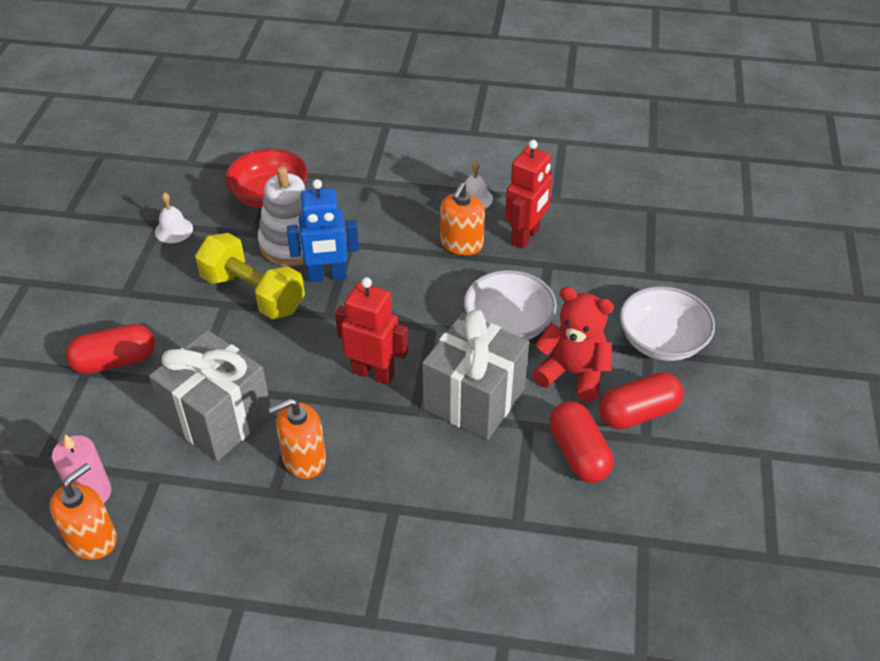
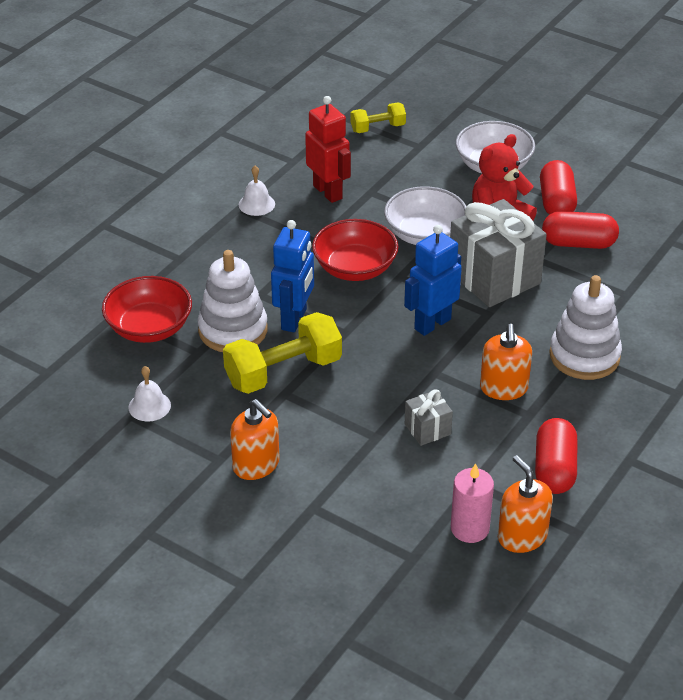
camera: 65 degrees left, 5 degrees down
(115, 361) = (313, 484): red capsule -> red capsule (554, 469)
(218, 418) = (427, 429): grey gift -> grey gift, size x0.47
(373, 373) = (432, 324): red robot -> blue robot
(389, 514) = (584, 356): none -> white stacking toy
(424, 292) = (355, 268): none -> red bowl
(461, 244) = (311, 229): orange soap dispenser -> orange soap dispenser (256, 465)
(654, 236) = (378, 128): none -> yellow dumbbell

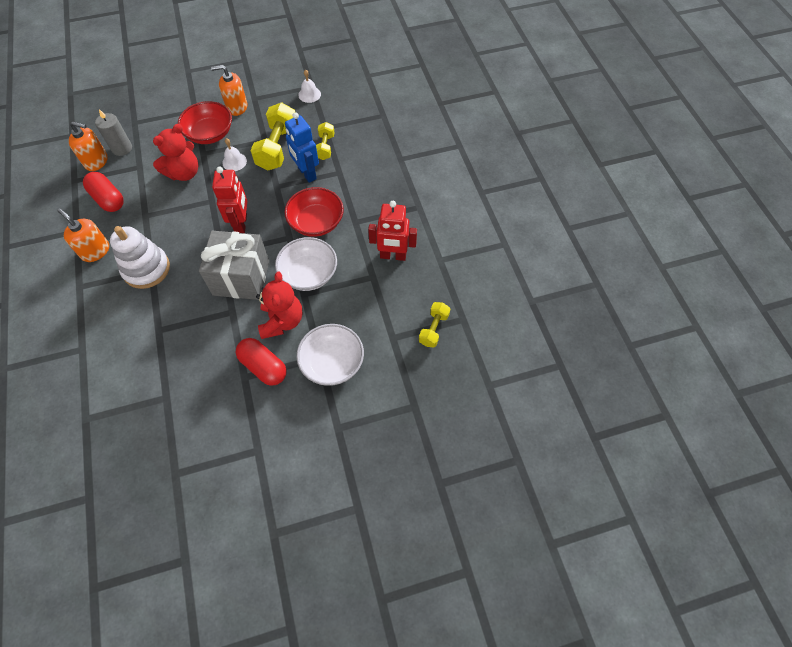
camera: 130 degrees right, 20 degrees up
(149, 328) = (360, 120): red bowl -> red bowl (210, 134)
(233, 330) = (325, 147): white stacking toy -> yellow dumbbell
(256, 204) = (414, 216): white bell -> white bell (234, 161)
(427, 429) = (184, 173): grey gift -> red teddy bear
(432, 324) = (241, 224): blue robot -> red robot
(469, 528) = (122, 148): pink candle -> grey candle
(503, 388) = (170, 219): orange soap dispenser -> orange soap dispenser (95, 251)
(578, 243) = (219, 344): red capsule -> none

